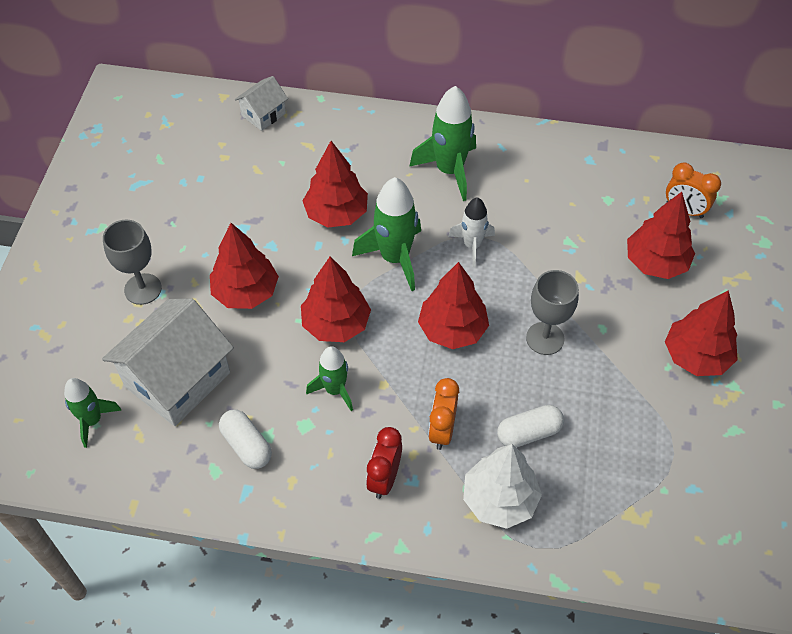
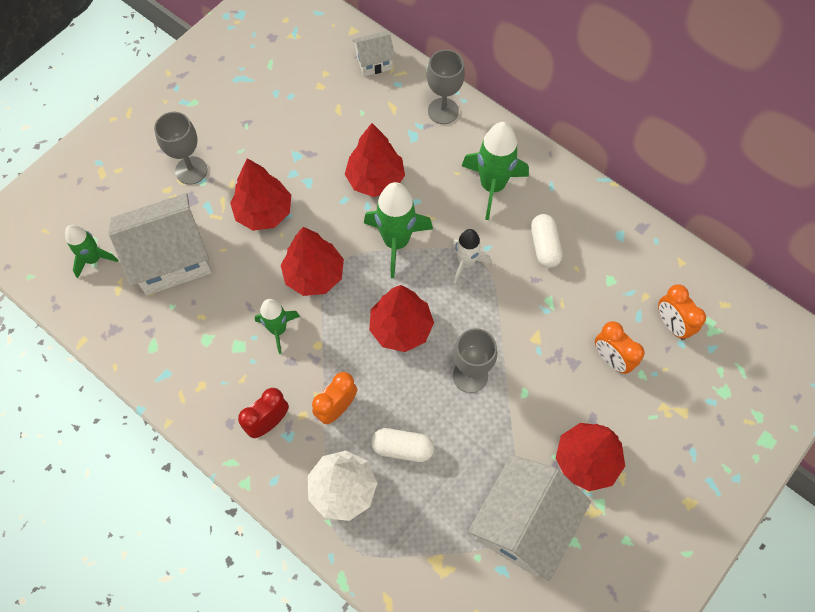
camera: 30 degrees right, 10 degrees up
(246, 445) = (187, 339): white capsule -> white capsule (544, 246)
(359, 128) = (443, 111): none -> grey goblet
(656, 262) = (611, 359): red tree -> orange clock
(682, 439) = (523, 524): none -> white house

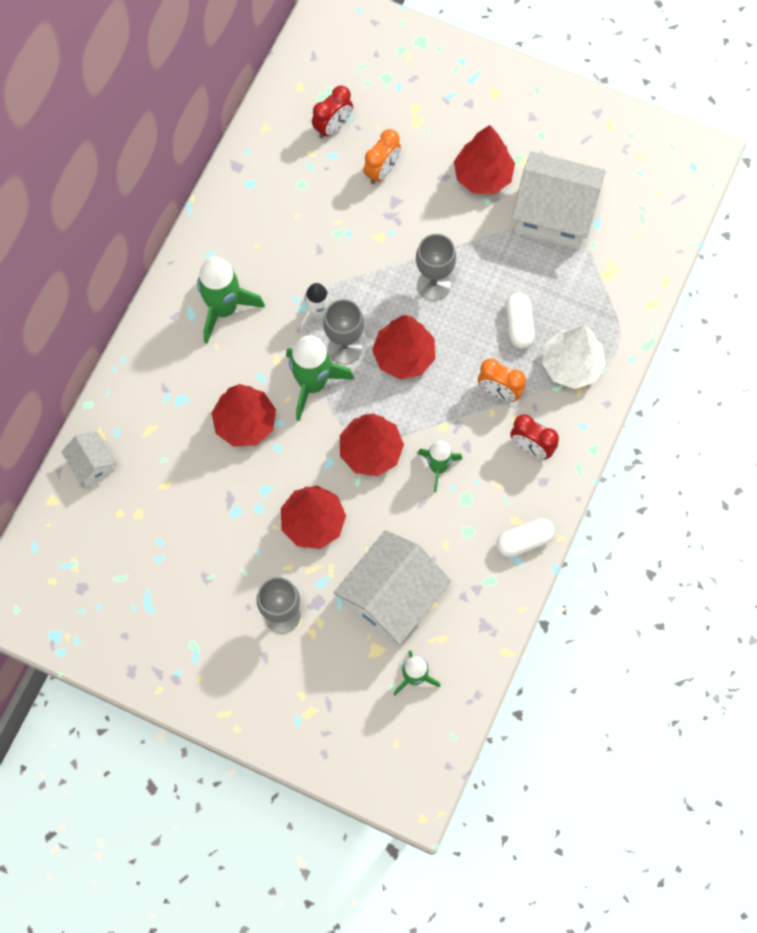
camera: 105 degrees left, 5 degrees up
(171, 258) = (392, 598): white house -> white house turned 75 degrees clockwise
(443, 111) = (142, 377): grey goblet -> grey goblet (344, 348)
(544, 246) = (280, 248): white capsule -> white capsule (524, 541)
(672, 324) = (333, 127): orange clock -> red clock

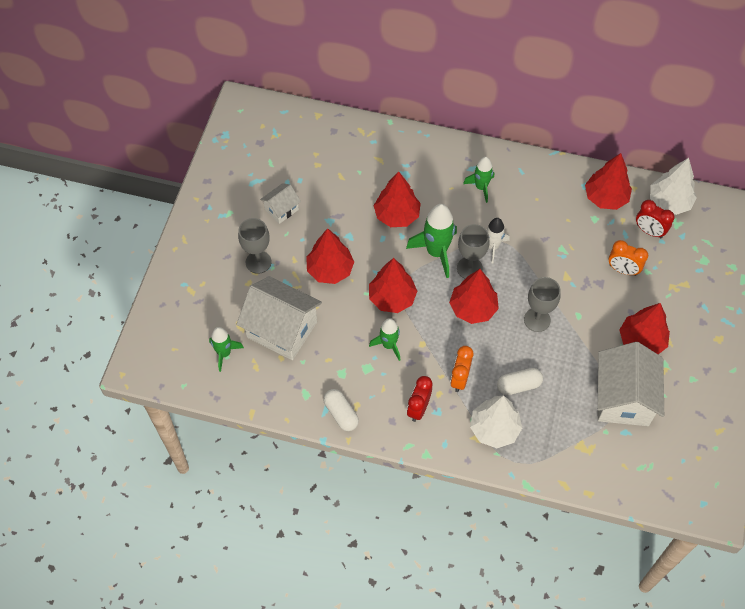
camera: 80 degrees right, 10 degrees down
(92, 465) = (347, 132): white house -> white house (281, 209)
(224, 309) = (481, 187): green rocket -> green rocket, size x0.62
(273, 164) = (605, 198): none -> red tree
(295, 93) = (669, 202): none -> white tree

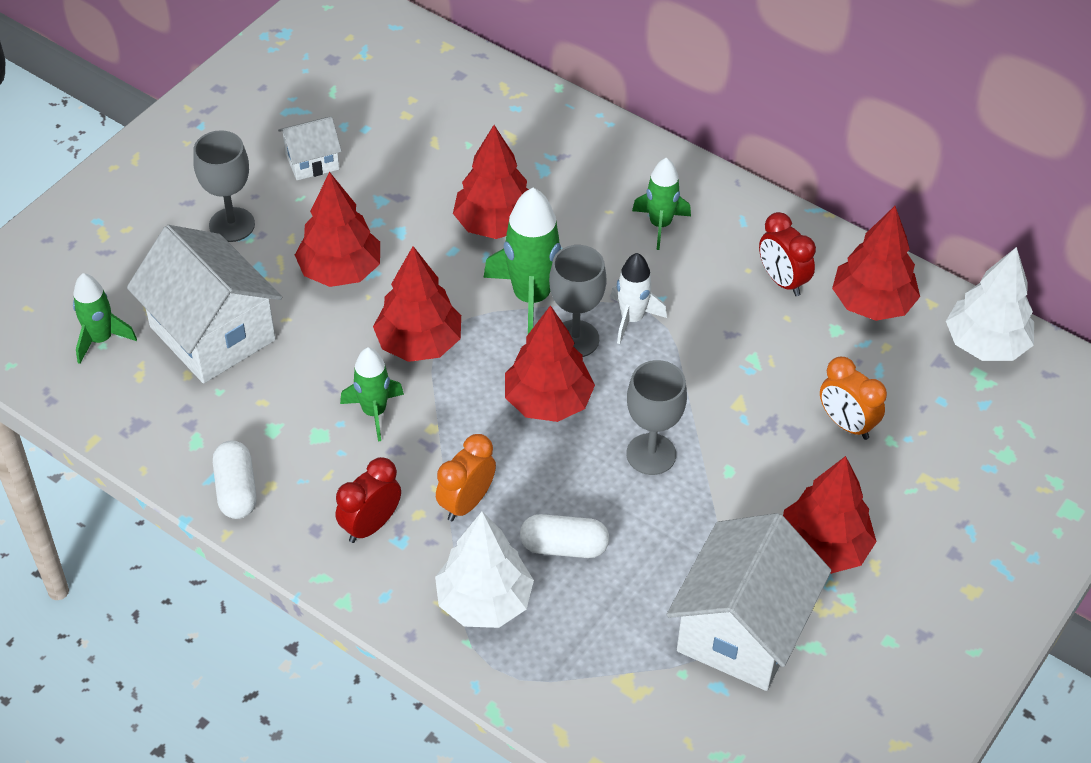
camera: 20 degrees right, 10 degrees down
(649, 231) = (926, 378): red clock -> red clock (782, 281)

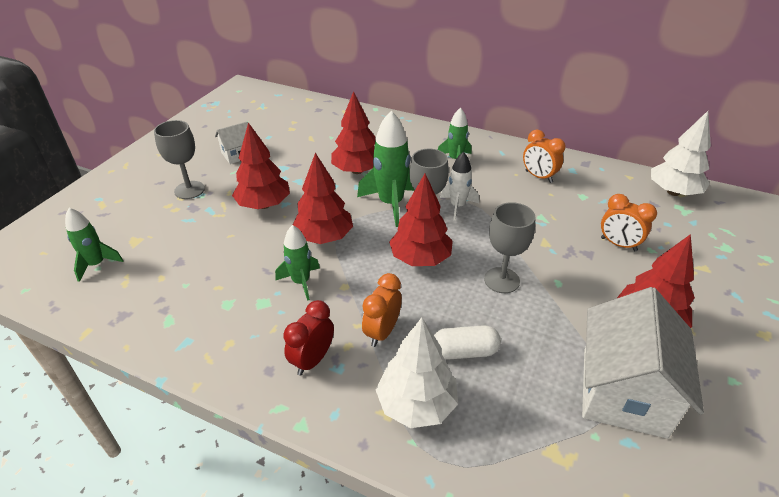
camera: 10 degrees left, 10 degrees down
(212, 333) = (179, 250): white house -> none
(236, 490) = (202, 350): white capsule -> none
(782, 281) = (538, 177): red clock -> orange clock
(872, 303) = (596, 181): red tree -> none

